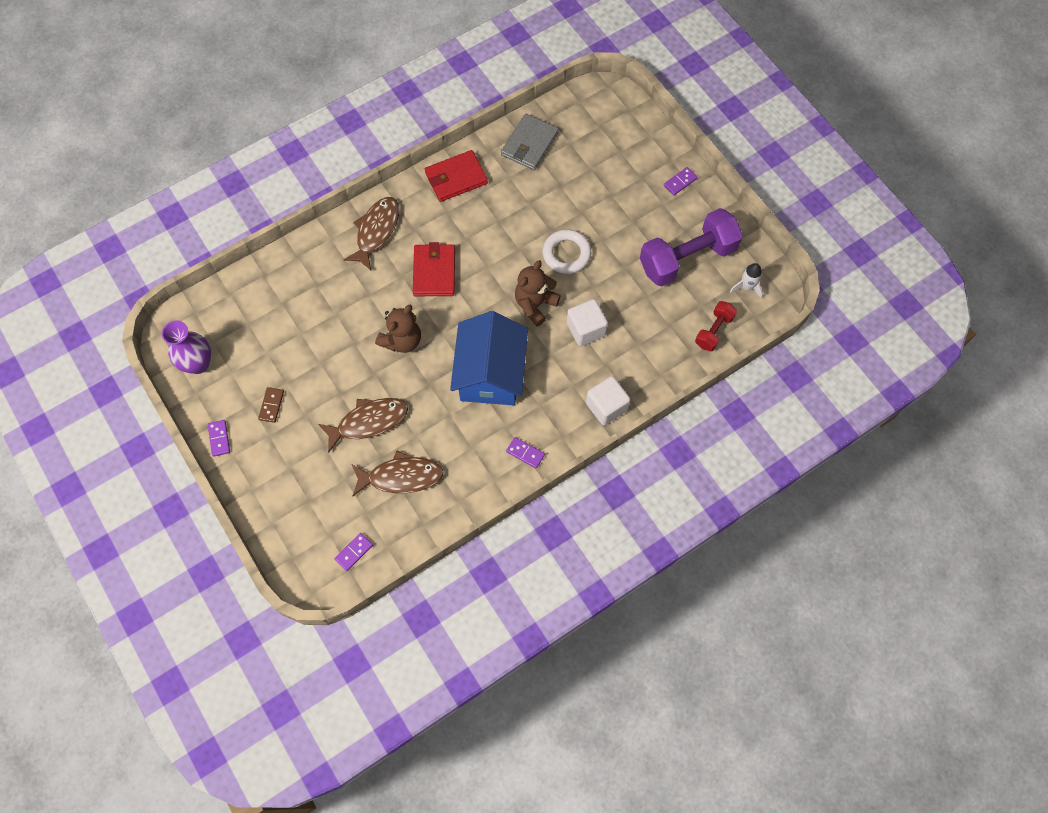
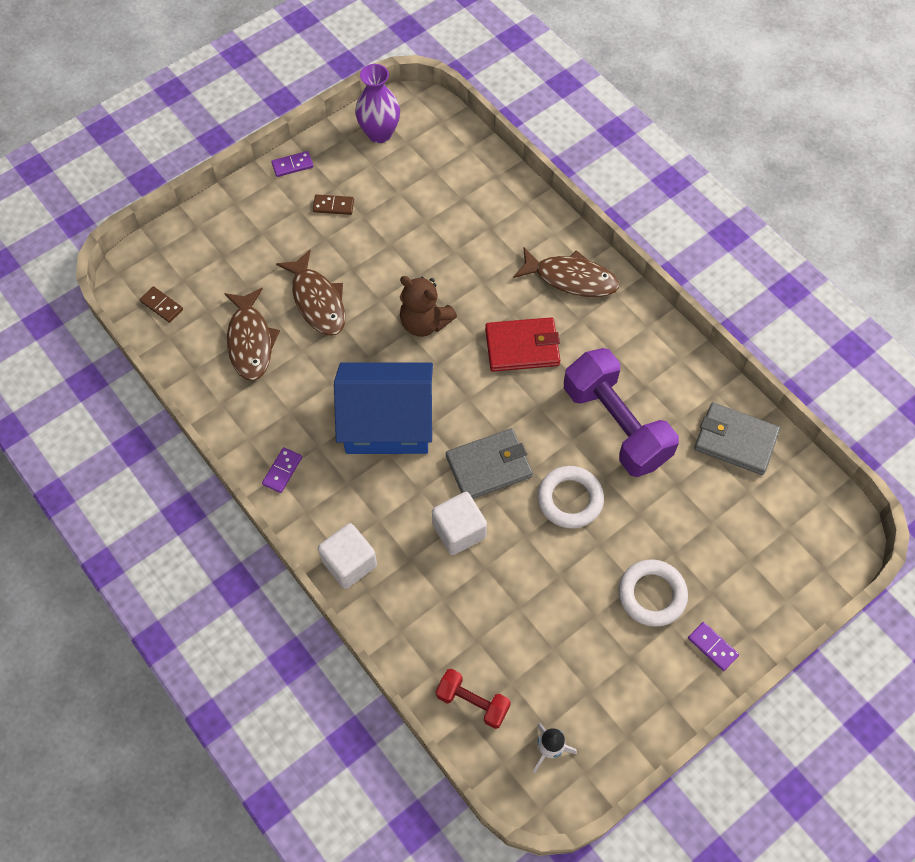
camera: 85 degrees right, 5 degrees down
(354, 552) = (162, 305): purple domino -> brown domino
(456, 178) = (664, 357): red wallet -> none
(535, 304) = (489, 466): brown teddy bear -> grey wallet
(642, 212) = (652, 595): none -> white ring
(687, 258) = (585, 661): purple dumbbell -> purple dumbbell (615, 425)

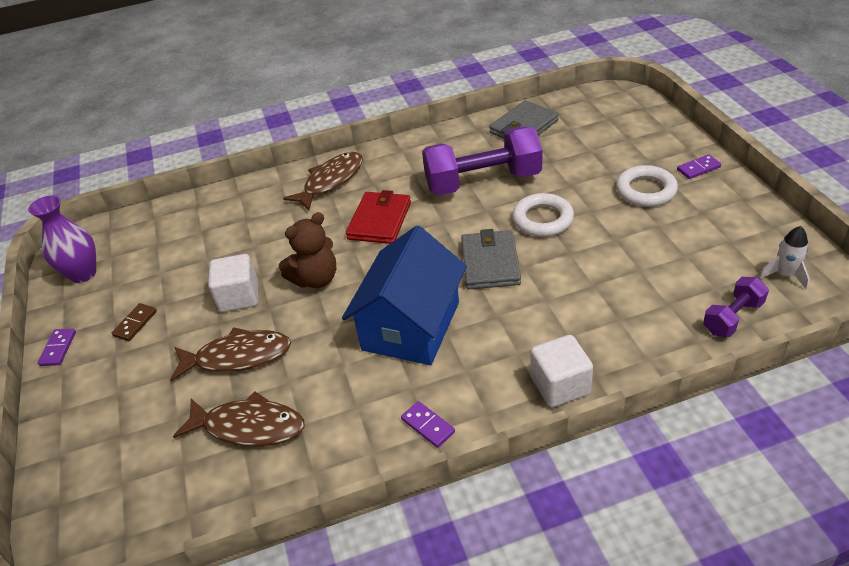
camera: 65 degrees left, 20 degrees down
(162, 305) = (140, 513): brown domino -> none
(459, 531) = (550, 295): white cube -> white cube (239, 297)
(472, 702) = (732, 317): red dumbbell -> purple dumbbell

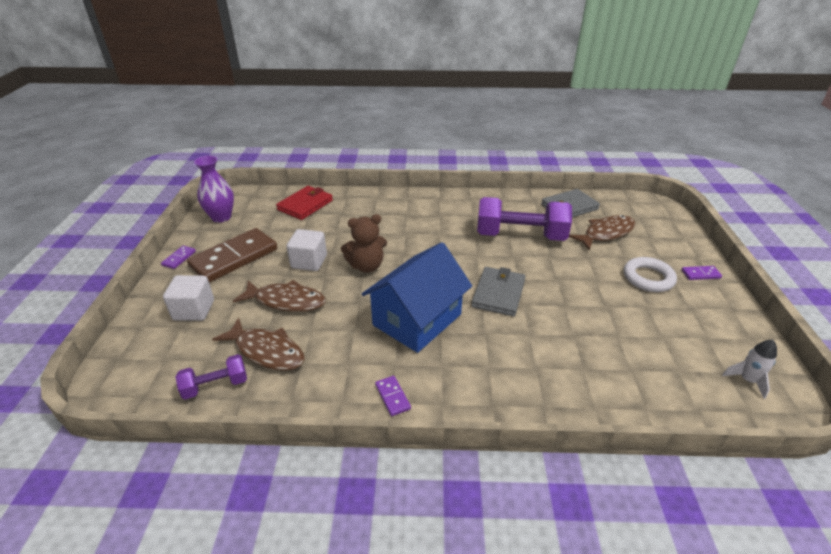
camera: 15 degrees right, 5 degrees down
(135, 323) = (234, 258): brown domino -> brown domino, size x2.45
(331, 181) = (411, 205): brown fish -> brown fish (606, 233)
(379, 221) = (431, 240): red wallet -> red wallet (305, 205)
(542, 219) = (554, 275): white ring -> none
(560, 385) = (511, 403): white cube -> white cube (194, 310)
(732, 317) = (685, 399): purple dumbbell -> purple dumbbell (215, 385)

